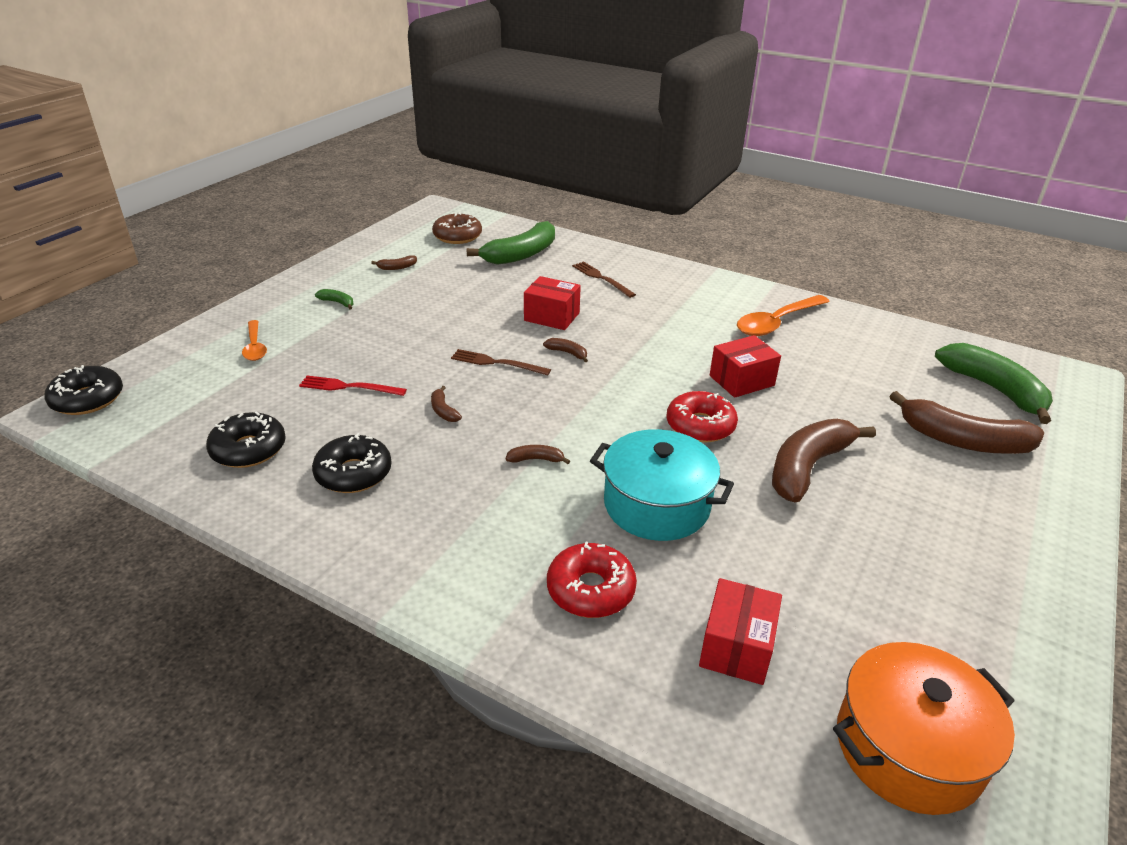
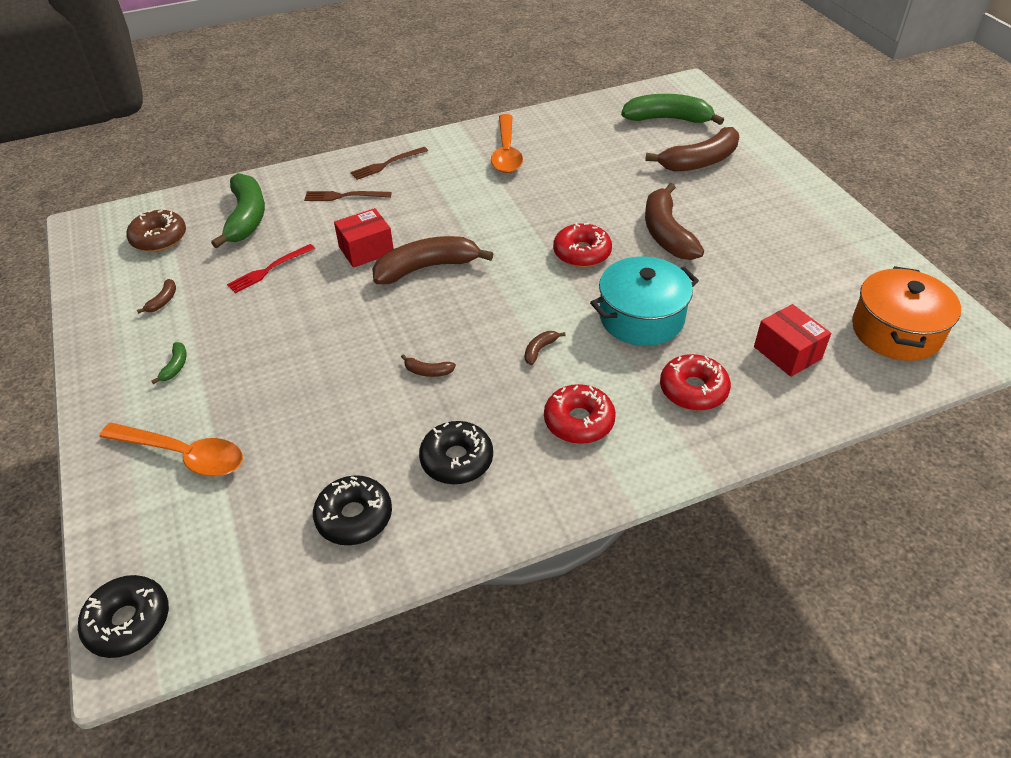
camera: 50 degrees left, 10 degrees up
(255, 346) = (184, 455): orange spoon -> orange spoon, size x1.66
(337, 302) = (175, 366): green banana -> green banana turned 120 degrees clockwise
(349, 387) = (330, 414): red fork -> red fork (269, 269)
(466, 525) = (579, 421): none -> red donut
(497, 363) = (396, 311): brown fork -> brown fork (387, 164)
(567, 353) = (426, 268): brown banana -> brown banana, size x2.39
(741, 380) = (553, 207): red box -> none

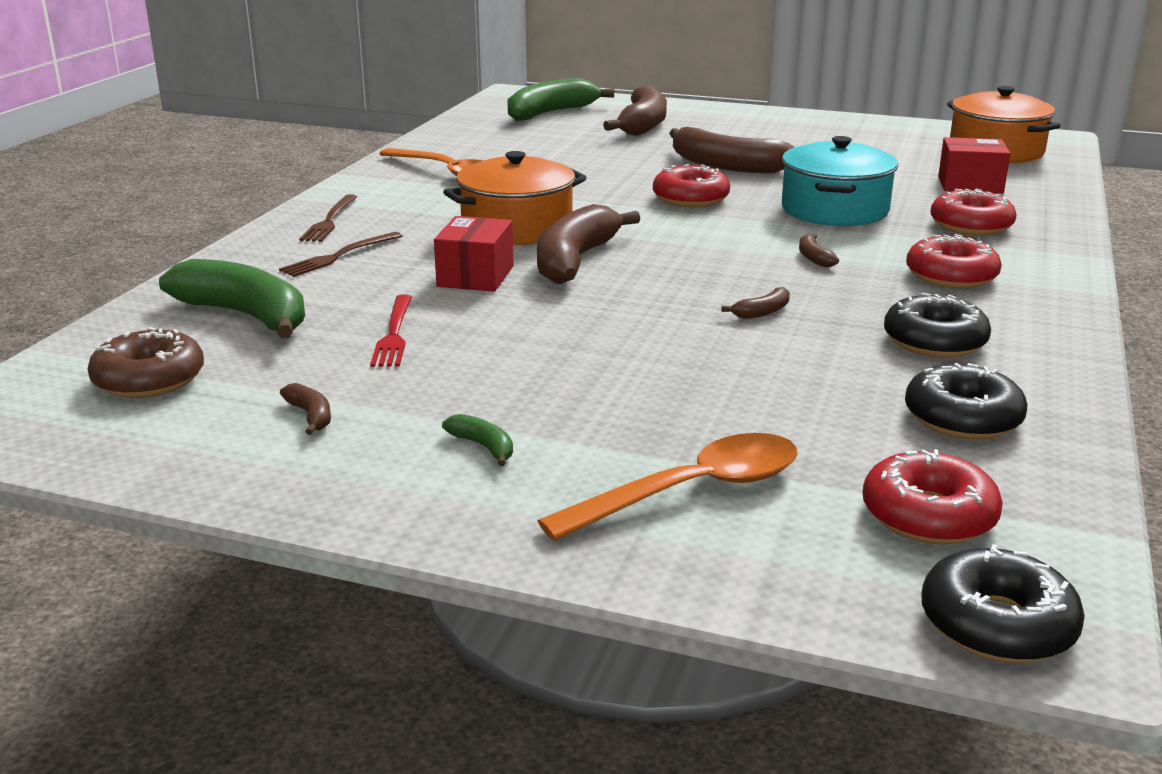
camera: 50 degrees left, 20 degrees down
(222, 551) = (928, 516): none -> red donut
(451, 222) = (517, 228): none -> orange pot

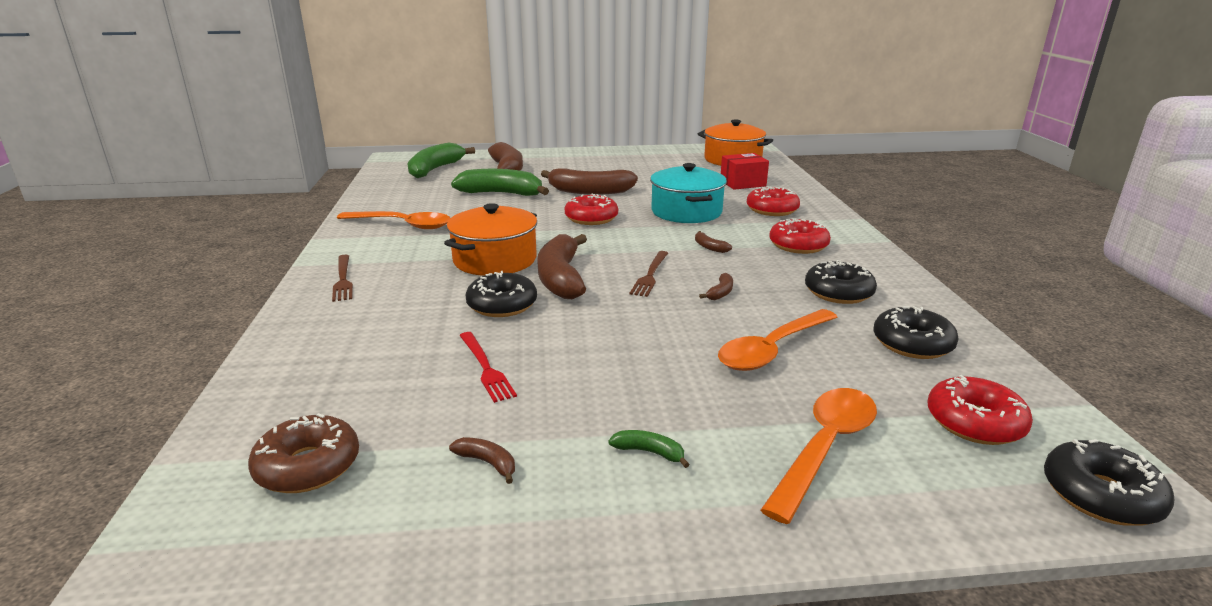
camera: 25 degrees left, 0 degrees up
(246, 315) = (345, 379): green banana -> green banana (502, 193)
(339, 256) = (378, 308): brown fork -> brown fork (650, 275)
(475, 276) = (502, 305): red box -> black donut
(753, 384) = (772, 349): none -> orange spoon

